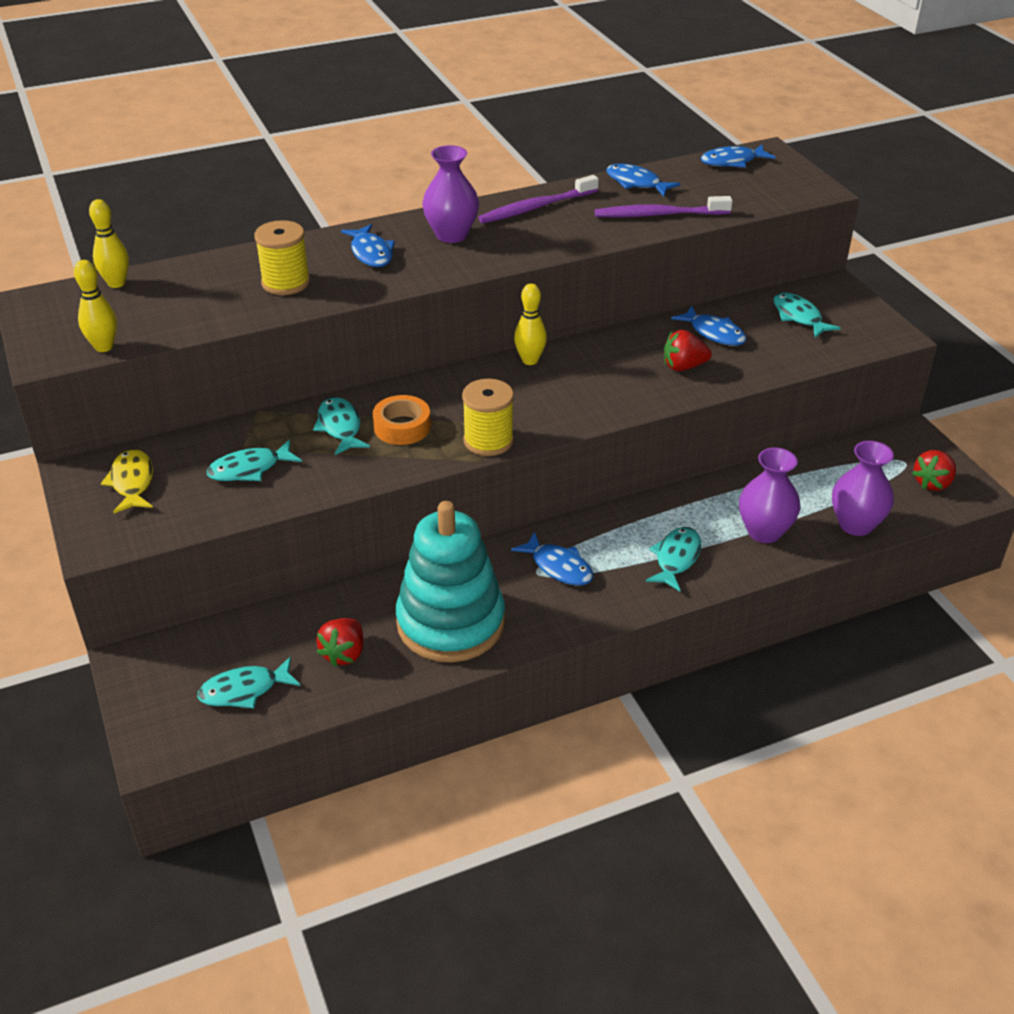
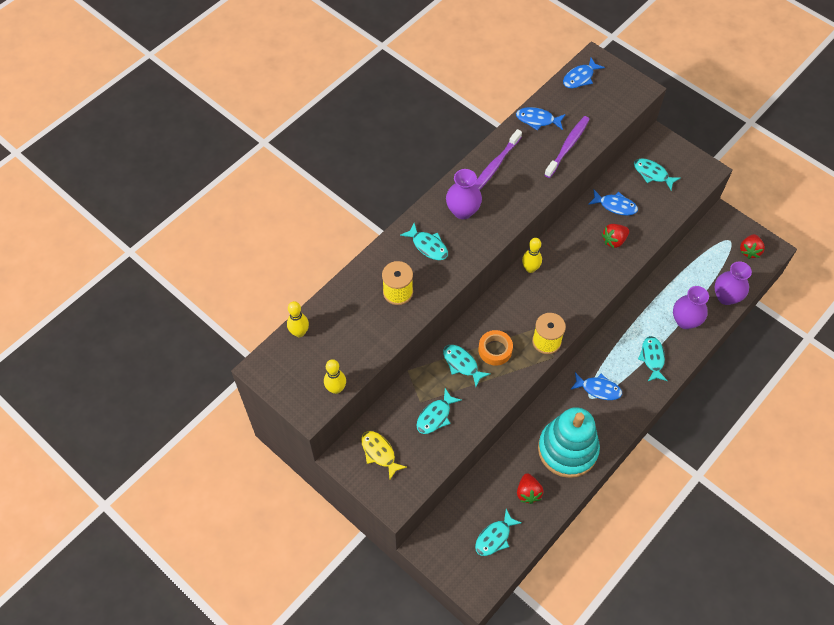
camera: 25 degrees left, 20 degrees up
(371, 253) = (428, 246): blue fish -> turquoise fish
(659, 215) = (567, 146): purple toothbrush -> purple toothbrush turned 150 degrees clockwise

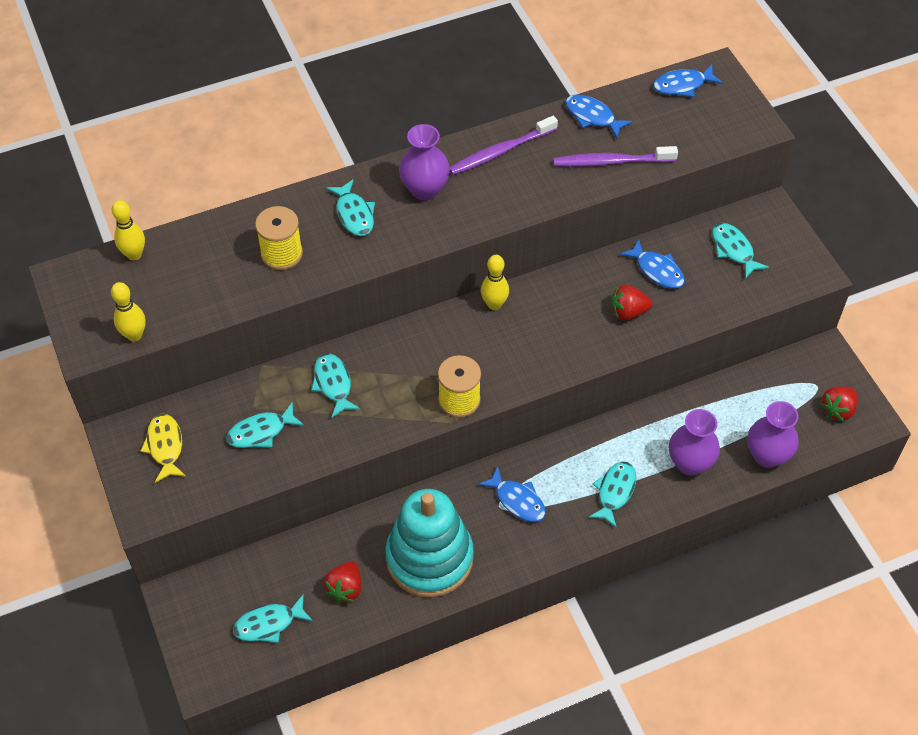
camera: 25 degrees right, 5 degrees down
(495, 350) = (386, 384): orange tape -> none
(567, 146) = (612, 162): purple toothbrush -> purple toothbrush turned 150 degrees counterclockwise

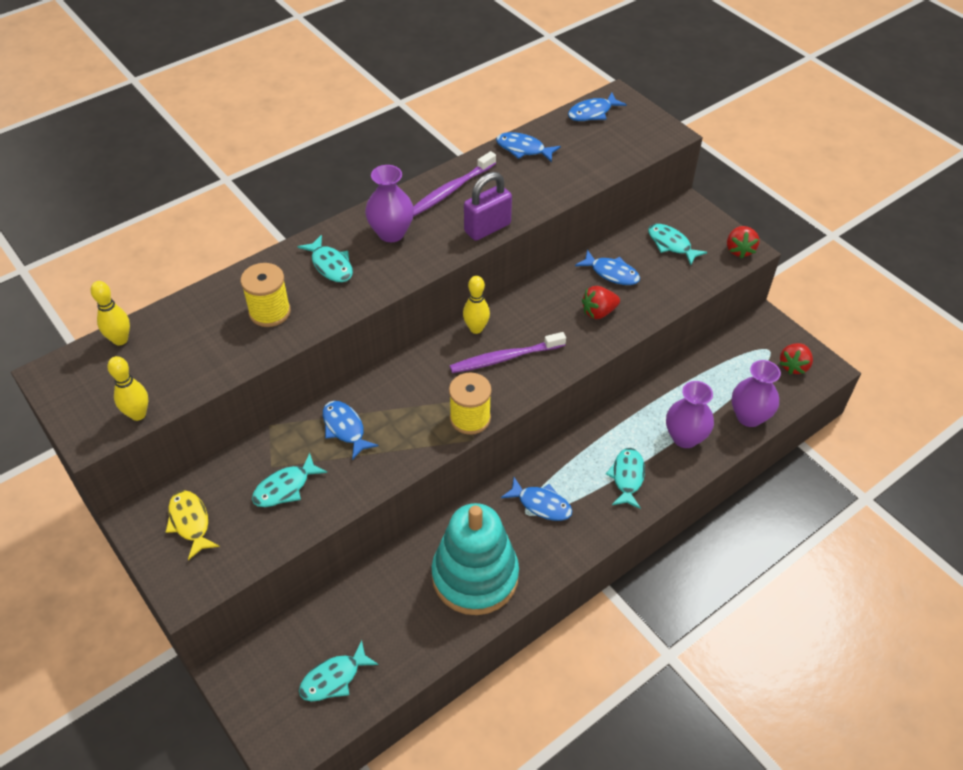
camera: 15 degrees left, 5 degrees down
(333, 384) = (345, 428): turquoise fish -> blue fish
(345, 588) = (401, 625): red strawberry -> red strawberry (739, 250)
(525, 203) = (487, 228): none -> purple padlock
(612, 162) = (553, 182): purple toothbrush -> purple toothbrush (505, 358)

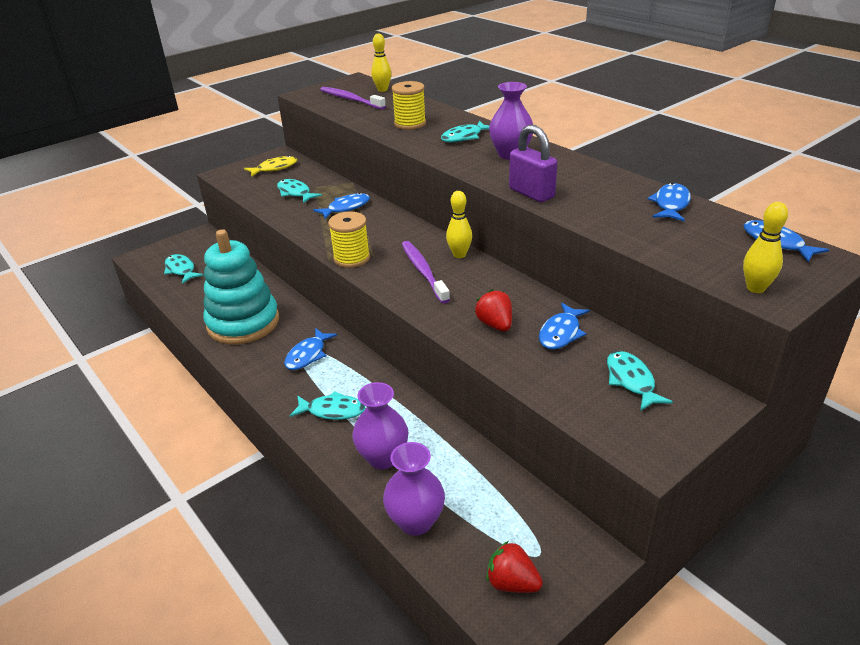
camera: 90 degrees right, 15 degrees down
(138, 414) = (318, 102): yellow bowling pin -> yellow bowling pin (755, 288)
(451, 190) = (582, 174): purple toothbrush -> purple toothbrush (351, 99)
(671, 244) = (631, 381): turquoise fish -> turquoise fish turned 60 degrees counterclockwise
(739, 250) = (646, 447): red strawberry -> none

